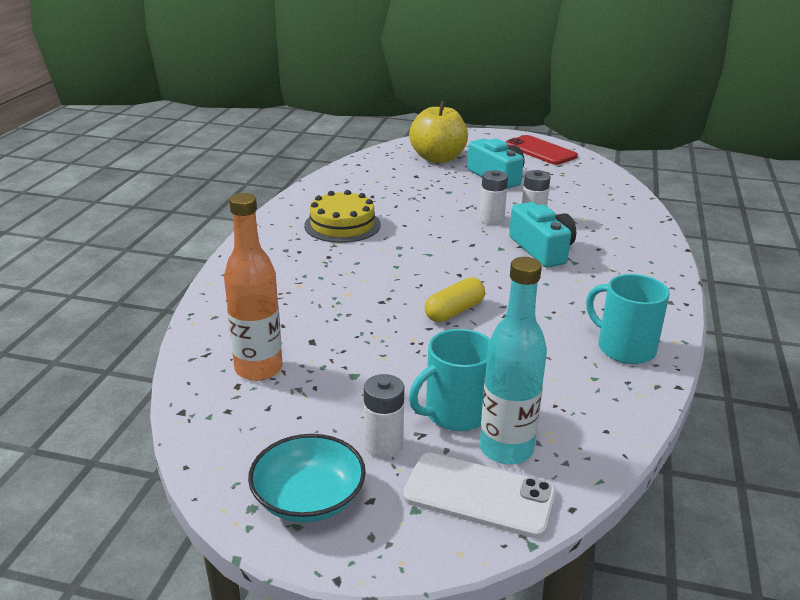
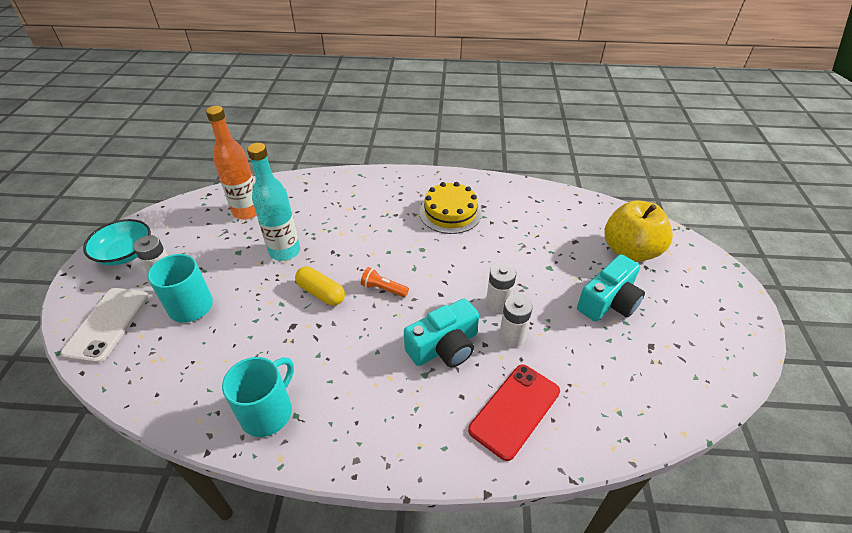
camera: 80 degrees right, 15 degrees up
(457, 273) = (383, 289): none -> orange flashlight
(506, 449) = (147, 335): turquoise bottle -> turquoise bottle (285, 251)
(540, 151) = (717, 337): red phone -> red phone (515, 410)

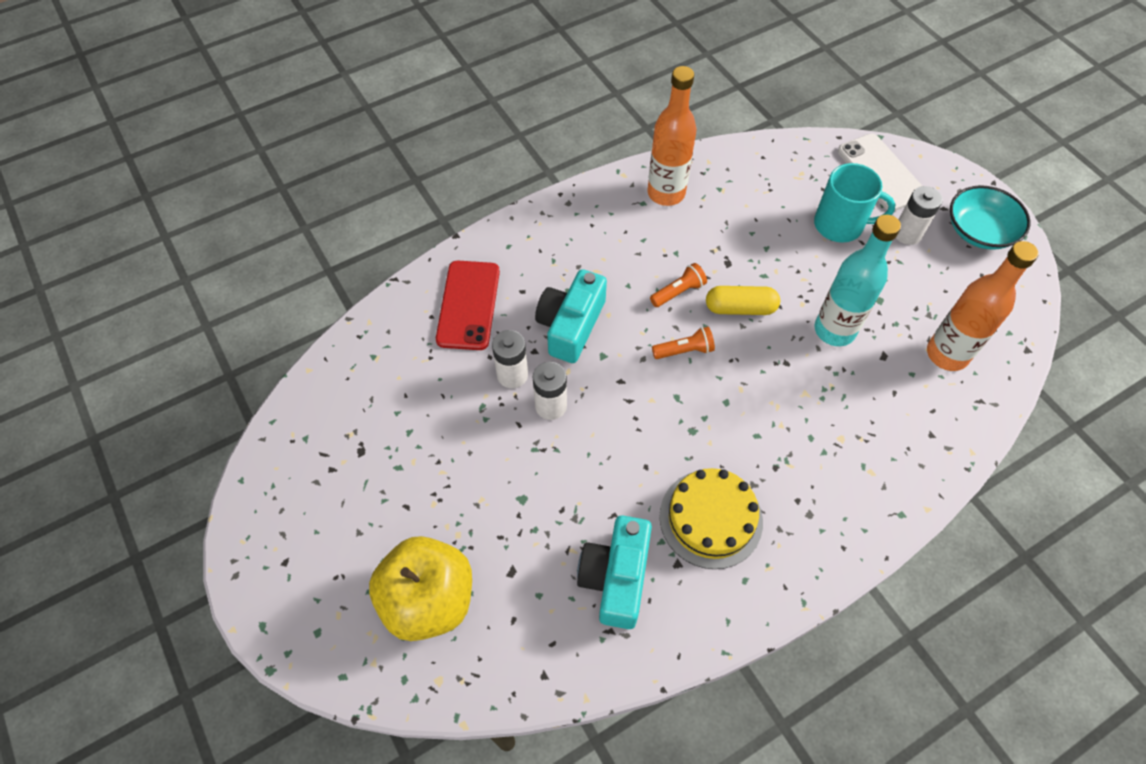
camera: 145 degrees right, 15 degrees up
(268, 412) = (666, 193): turquoise mug -> orange bottle
(348, 326) = (678, 292): none -> orange flashlight
(608, 301) = (427, 487): turquoise camera -> turquoise camera (616, 577)

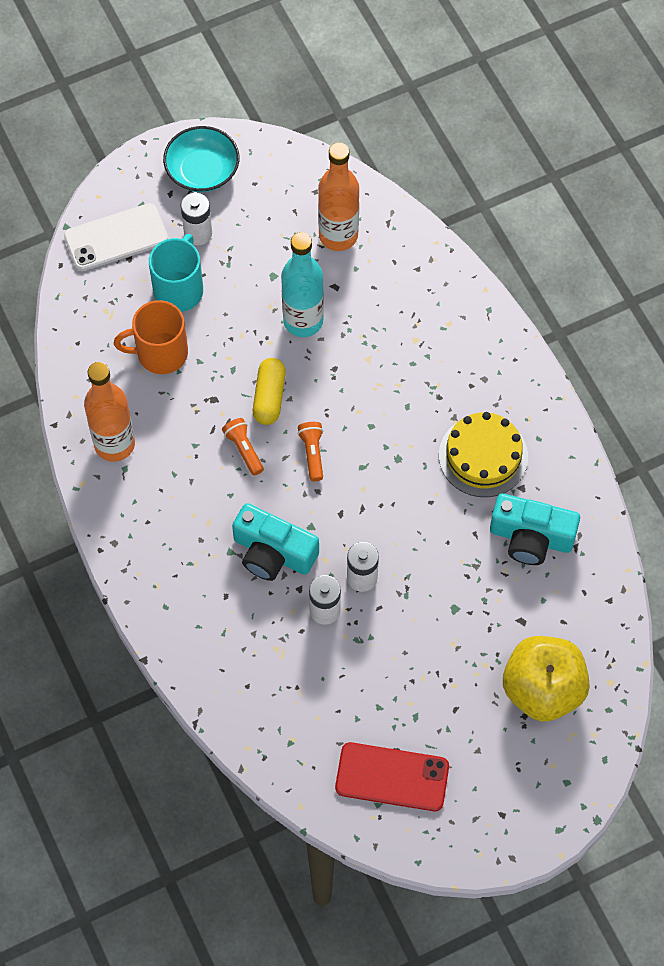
camera: 85 degrees left, 5 degrees up
(468, 305) = (237, 649): red phone -> red phone (392, 777)
(767, 217) = (160, 353): none -> orange mug

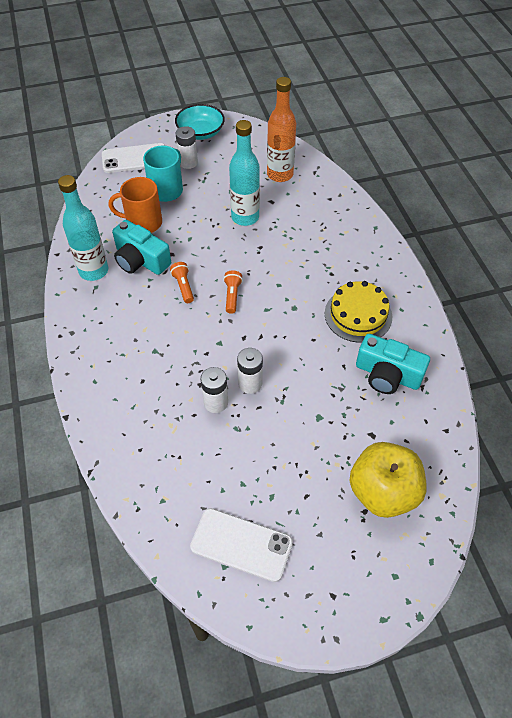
camera: 10 degrees right, 10 degrees down
(114, 444) = (94, 271): orange bottle -> turquoise bottle
(269, 397) = (210, 257): yellow capsule -> none
(273, 552) = (186, 356): turquoise camera -> turquoise camera (140, 260)
(392, 777) = (241, 544): red phone -> white phone

